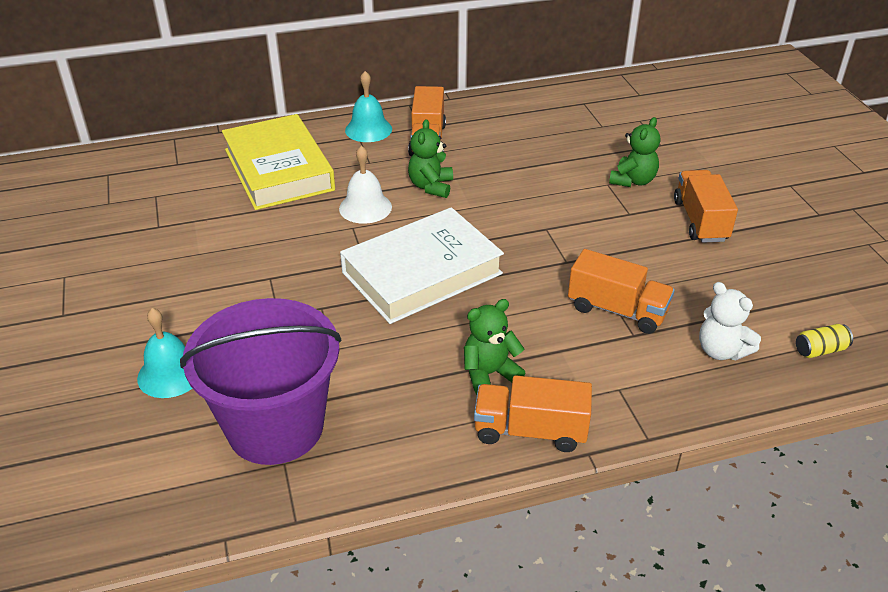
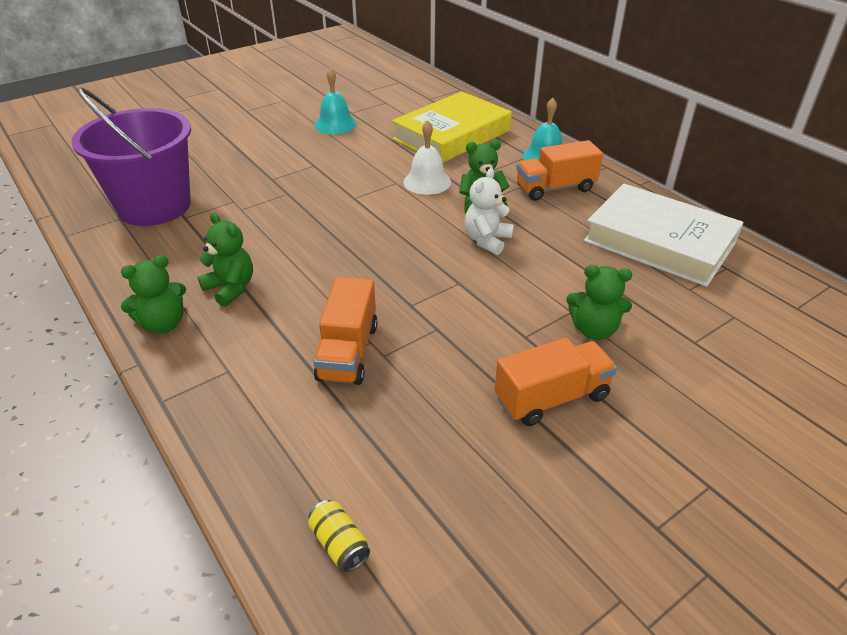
camera: 70 degrees right, 0 degrees up
(170, 374) = (199, 157): turquoise bell -> turquoise bell (335, 124)
(422, 273) = (352, 227): white book -> white book (659, 242)
(530, 431) = (163, 324): orange truck -> green teddy bear
(721, 351) = (308, 443): white teddy bear -> white teddy bear (487, 240)

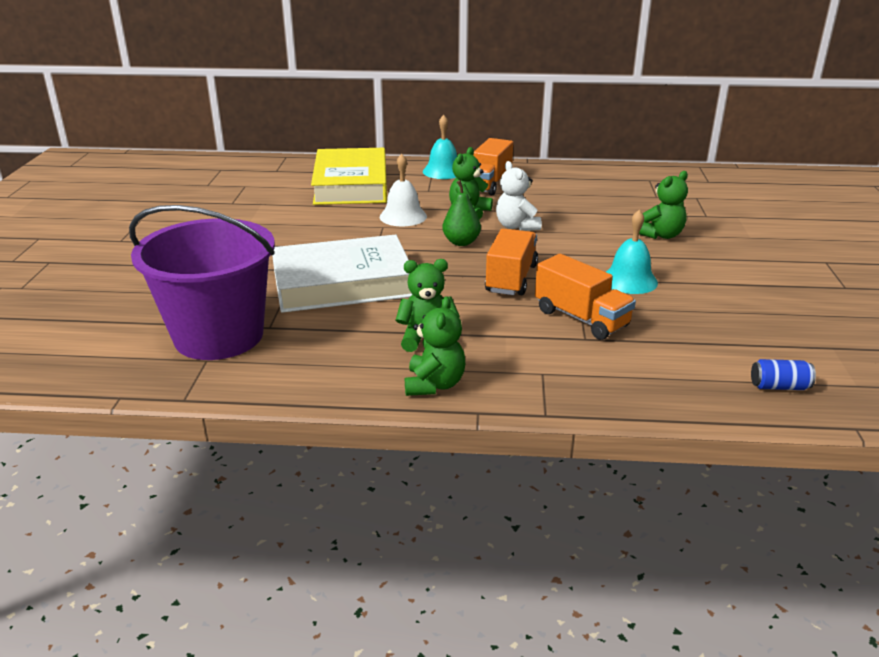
camera: 50 degrees left, 10 degrees down
(335, 124) = (239, 215): turquoise bell -> turquoise bell (629, 280)
(339, 544) = (779, 386): yellow can -> blue can
(416, 228) = (461, 242): none -> green pear
(551, 398) = (711, 272): orange truck -> orange truck (511, 278)
(659, 242) = (598, 183): white book -> white book (342, 283)

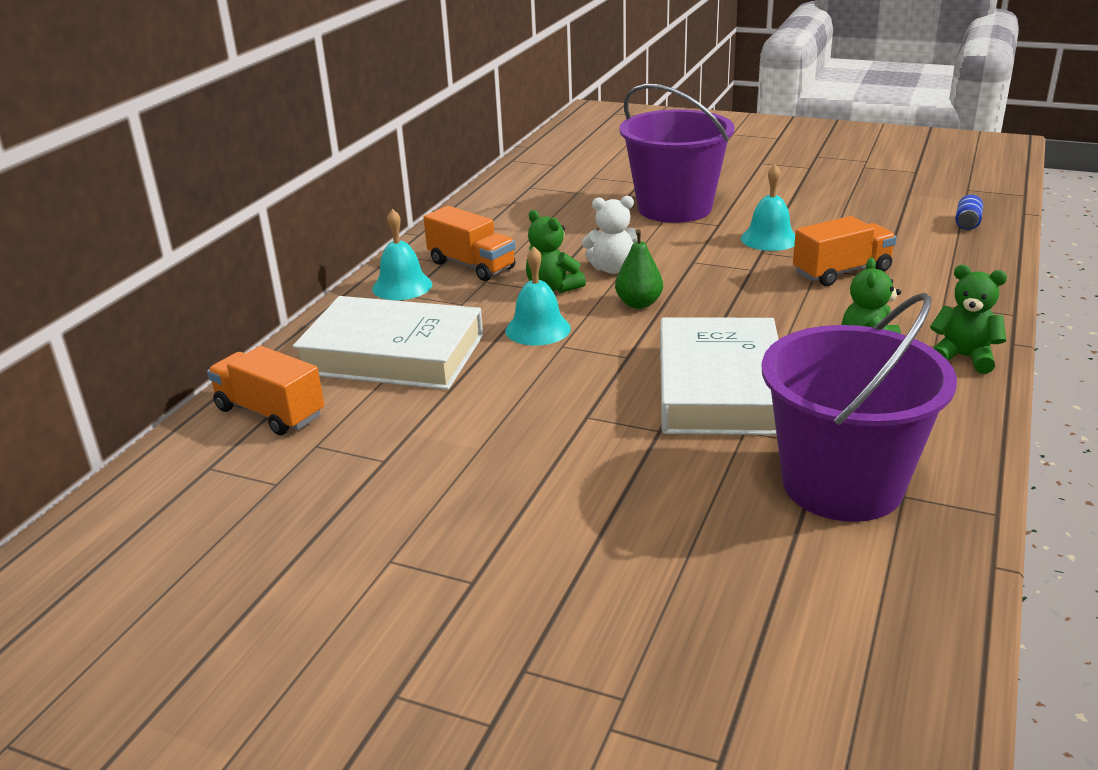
camera: 70 degrees left, 0 degrees up
(351, 184) = (393, 354): yellow book -> white book
(403, 216) = (538, 329): white bell -> turquoise bell
(511, 278) = (745, 290): orange truck -> orange truck (270, 412)
(661, 235) = (674, 208): green teddy bear -> purple bucket

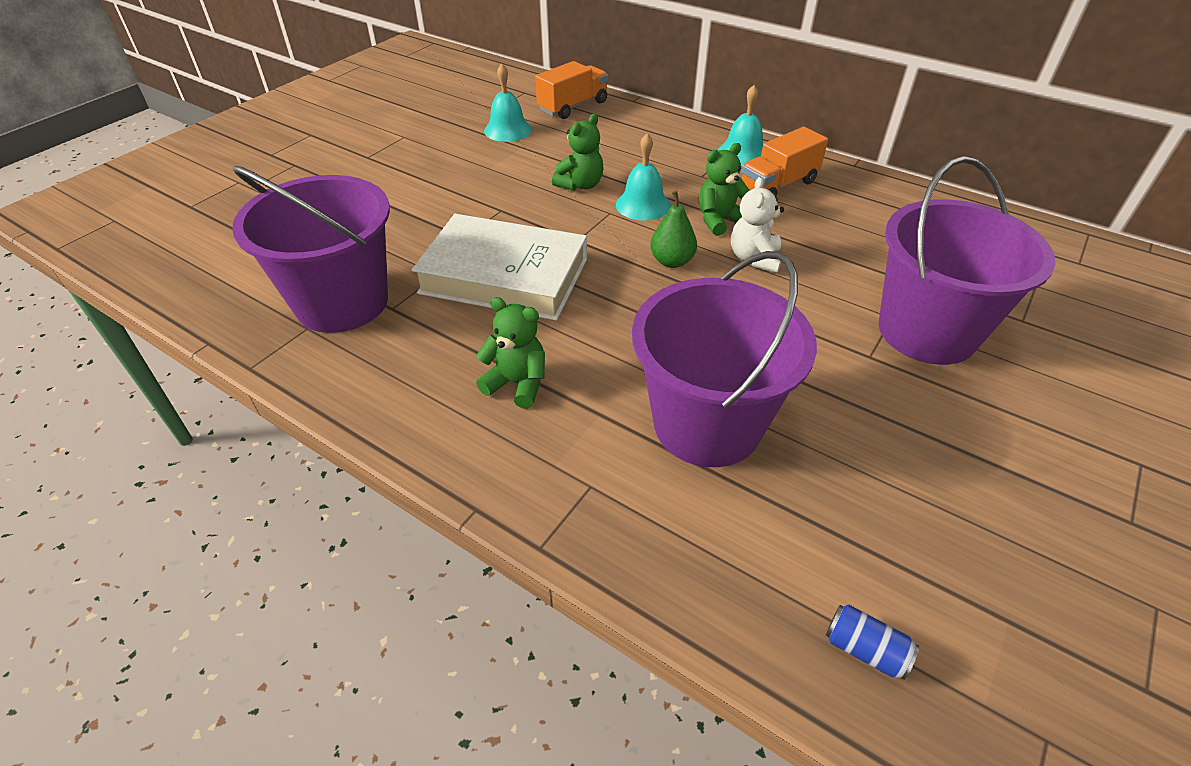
camera: 100 degrees right, 15 degrees up
(393, 354) = (629, 145): white book -> none
(769, 239) = (819, 389): turquoise bell -> turquoise bell (508, 130)
(842, 272) = (707, 424): orange truck -> purple bucket
(963, 357) = (468, 450): green teddy bear -> green teddy bear (580, 185)

